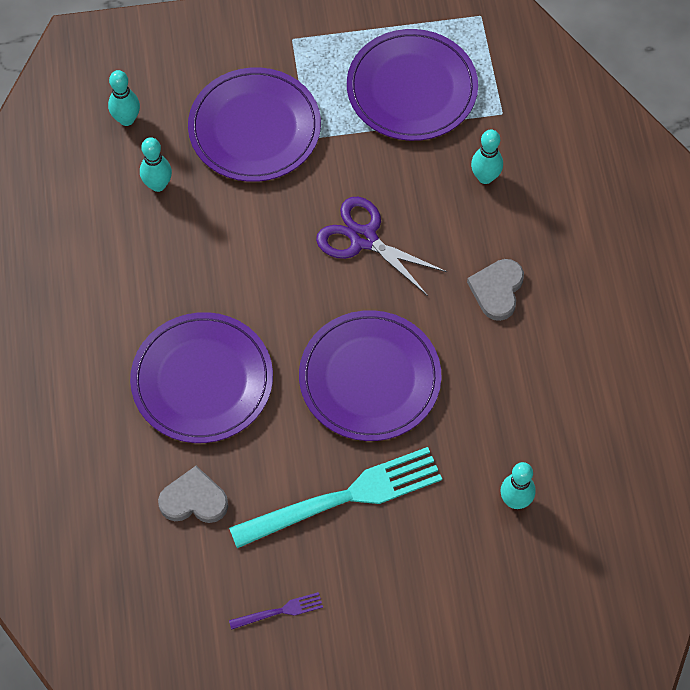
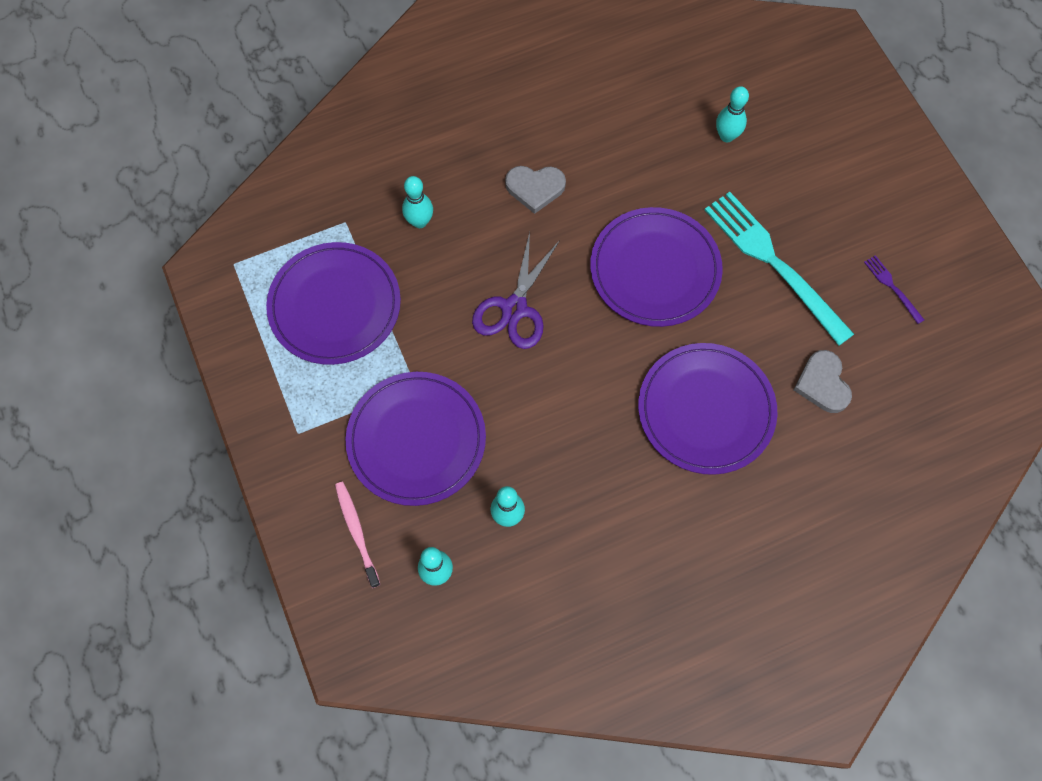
camera: 105 degrees left, 5 degrees up
(185, 67) = (356, 531): none -> pink toothbrush

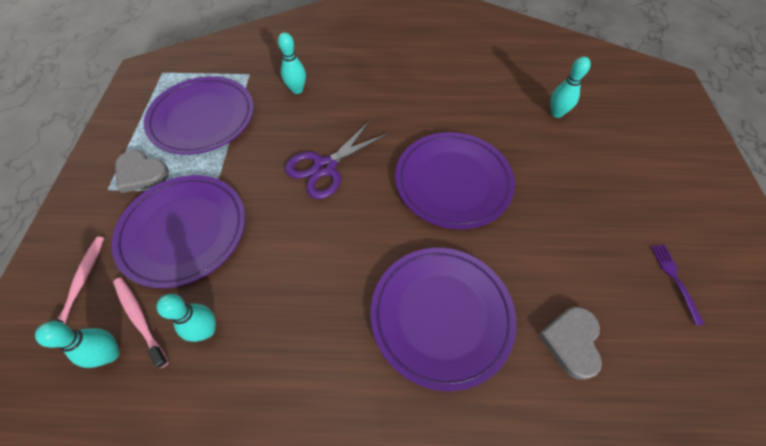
camera: 25 degrees right, 10 degrees down
(439, 534) = (140, 318): none -> pink toothbrush
(535, 188) = (390, 97): grey heart -> grey heart (141, 173)
(773, 262) = (561, 214): turquoise fork -> none

